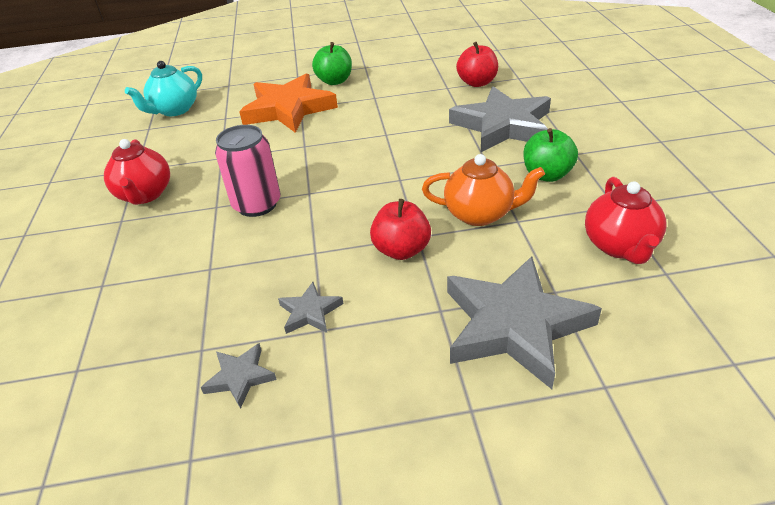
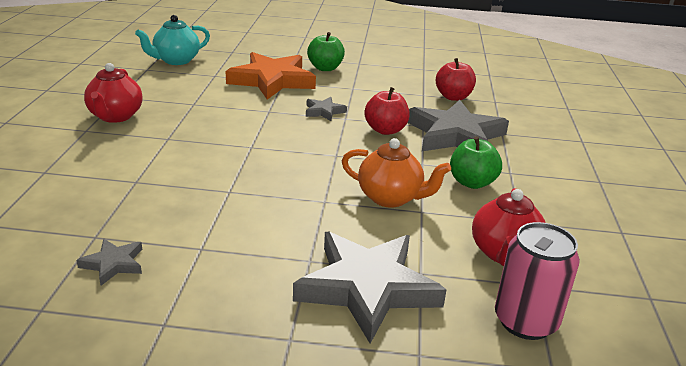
camera: 10 degrees right, 10 degrees down
(257, 204) = (202, 145): pink can -> pink can (525, 321)
(310, 312) = (198, 233): grey star -> grey star (324, 111)
(401, 250) = (304, 208): red apple -> red apple (385, 130)

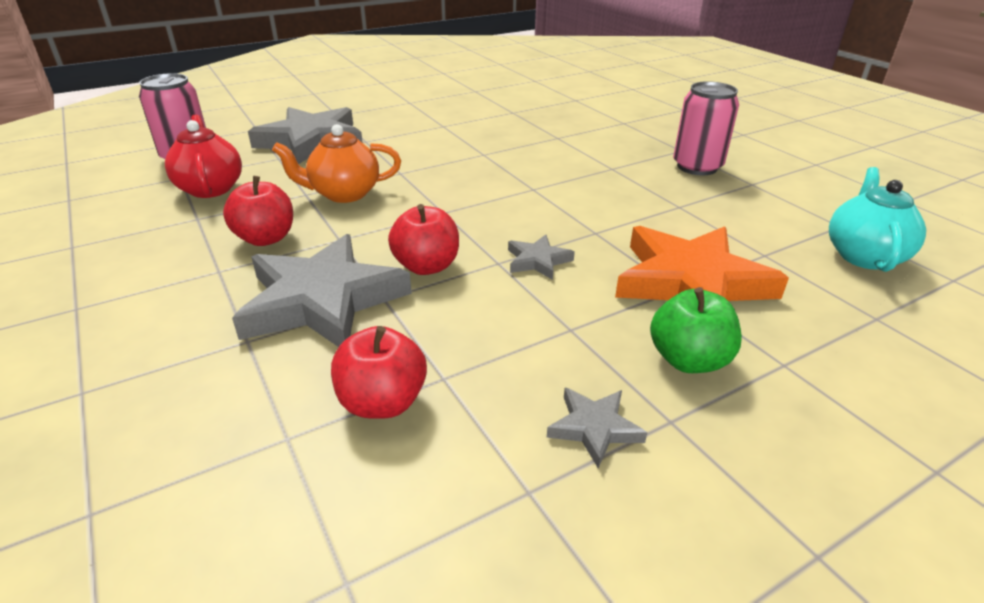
camera: 145 degrees right, 5 degrees up
(113, 264) = (477, 108): grey star -> grey star (594, 428)
(115, 116) = (697, 167): red teapot -> pink can
(472, 182) = (266, 238): green apple -> red apple

